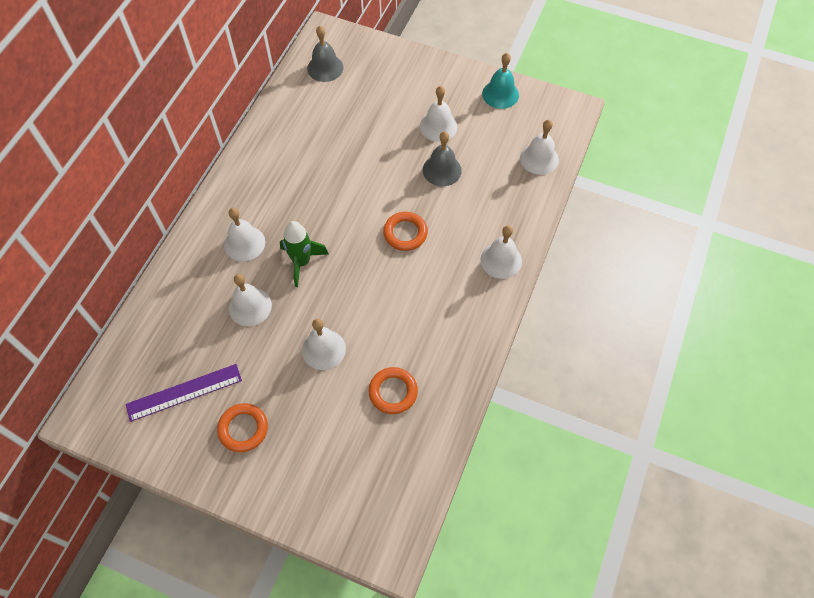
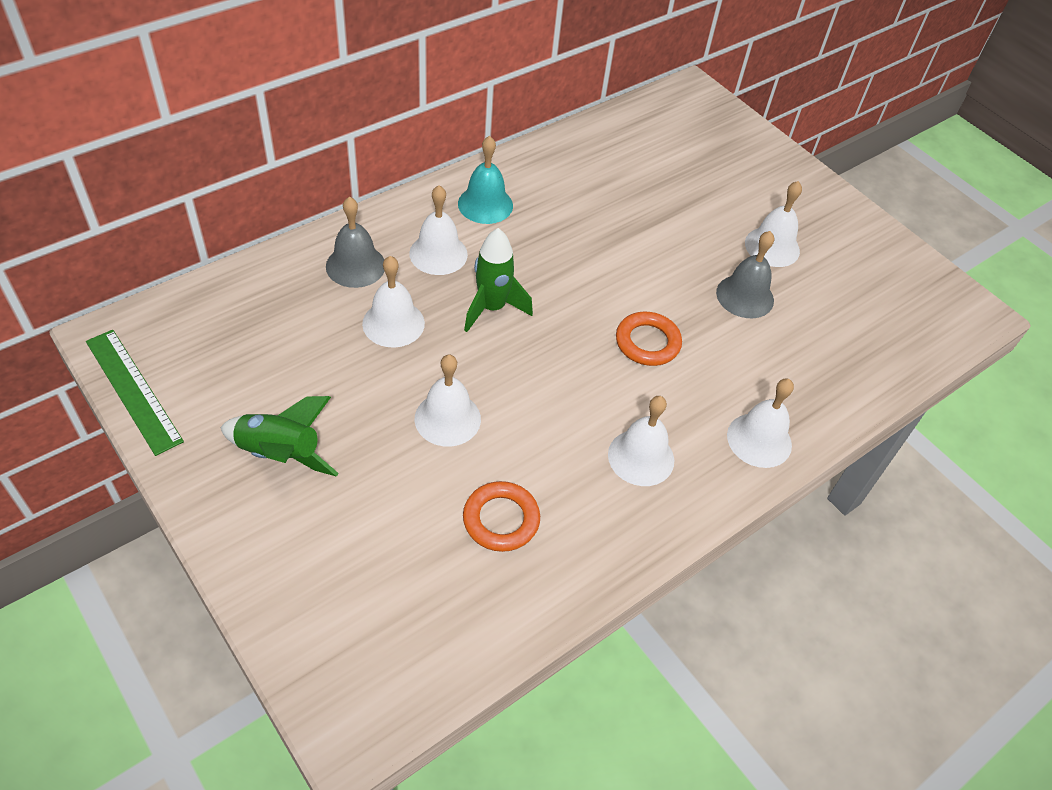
camera: 25 degrees right, 10 degrees down
(124, 443) = (133, 390): none -> green ruler
(184, 392) = (244, 373): purple ruler -> none
(243, 429) = (280, 454): orange ring -> green rocket
(325, 68) = (667, 124): grey bell -> grey bell (355, 265)
(500, 94) = (881, 250): turquoise bell -> turquoise bell (485, 204)
(539, 158) = (891, 347): white bell -> white bell (641, 457)

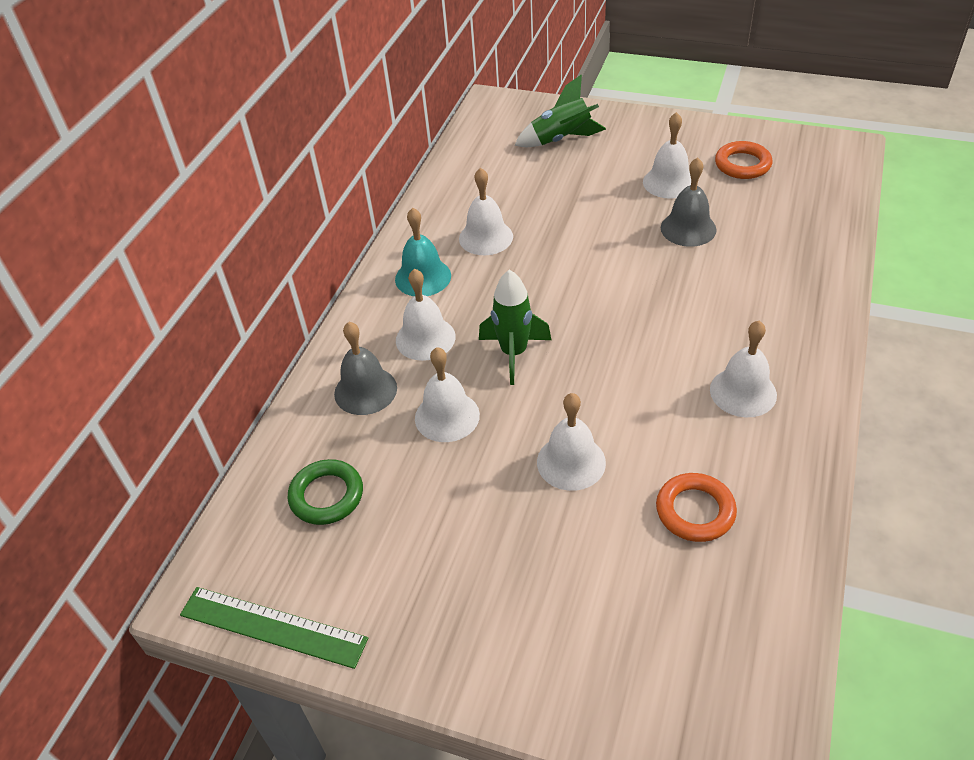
camera: 25 degrees left, 5 degrees down
(254, 325) = (326, 496): none -> green ring
(280, 454) = (465, 587): green rocket -> green rocket (561, 139)
(647, 342) = (657, 305): orange ring -> orange ring (742, 164)
(759, 440) = (807, 324): white bell -> white bell (486, 237)

